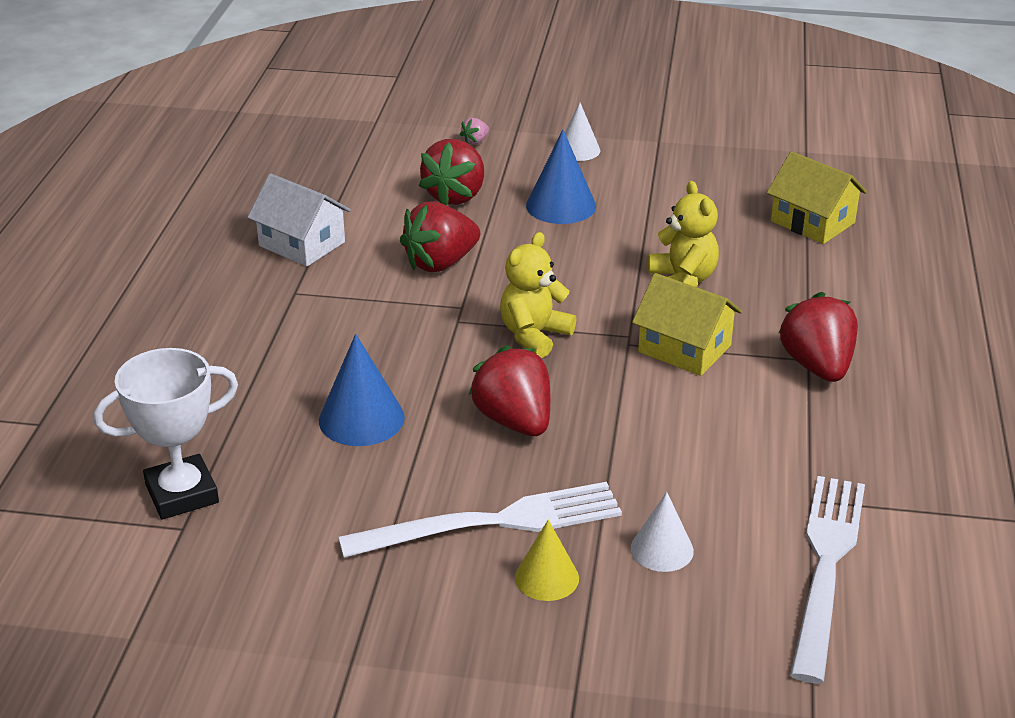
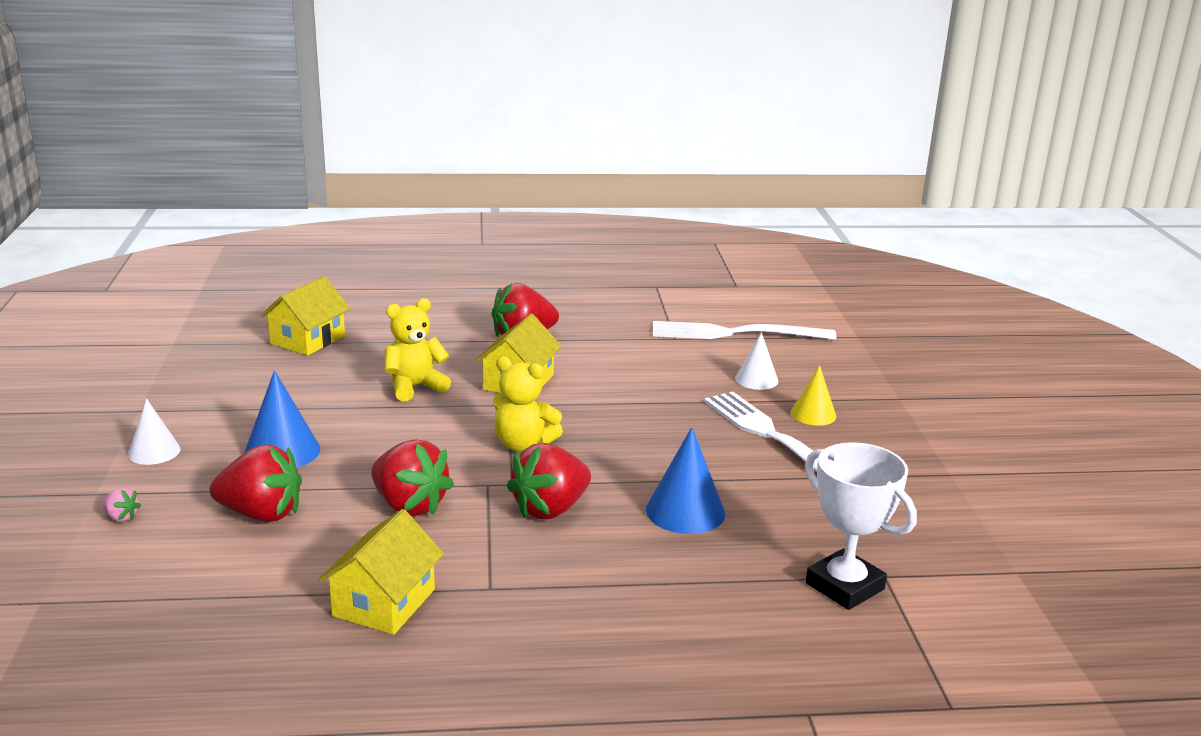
camera: 105 degrees left, 10 degrees down
(302, 244) = (384, 602): white house -> yellow house
(514, 421) = (649, 441): red strawberry -> red strawberry (550, 509)

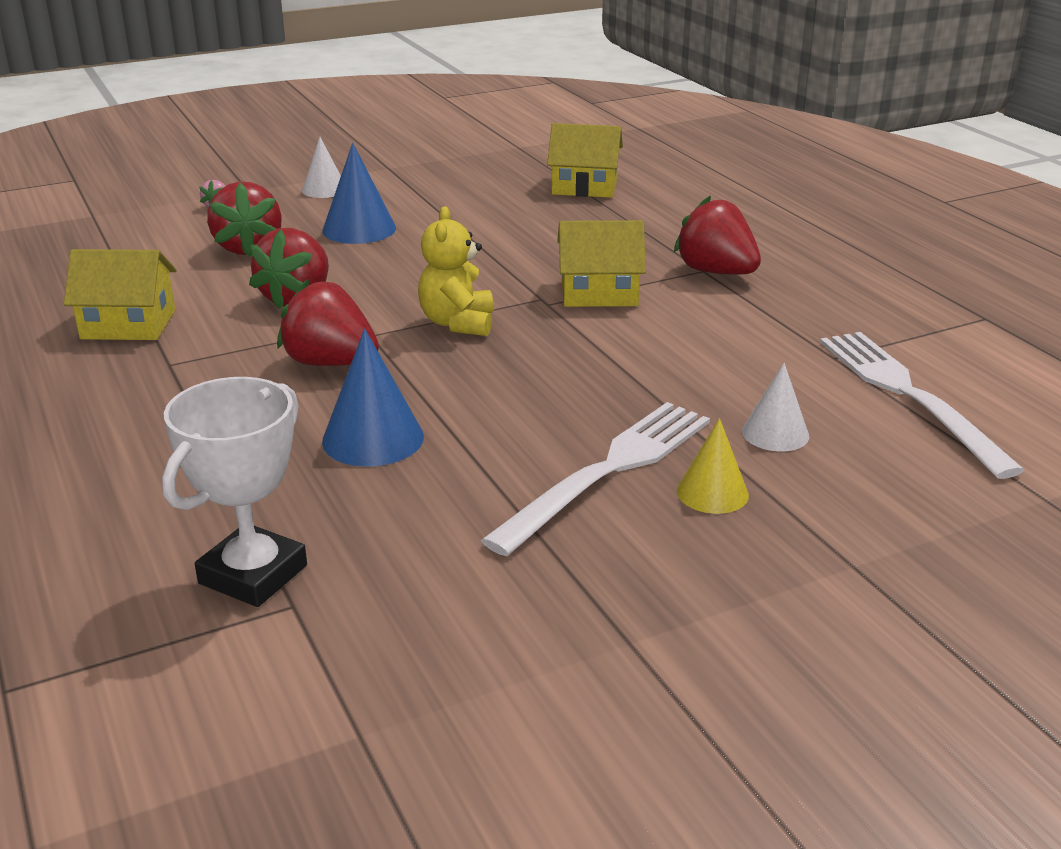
camera: 70 degrees right, 5 degrees up
(415, 387) = (534, 249): yellow teddy bear -> none

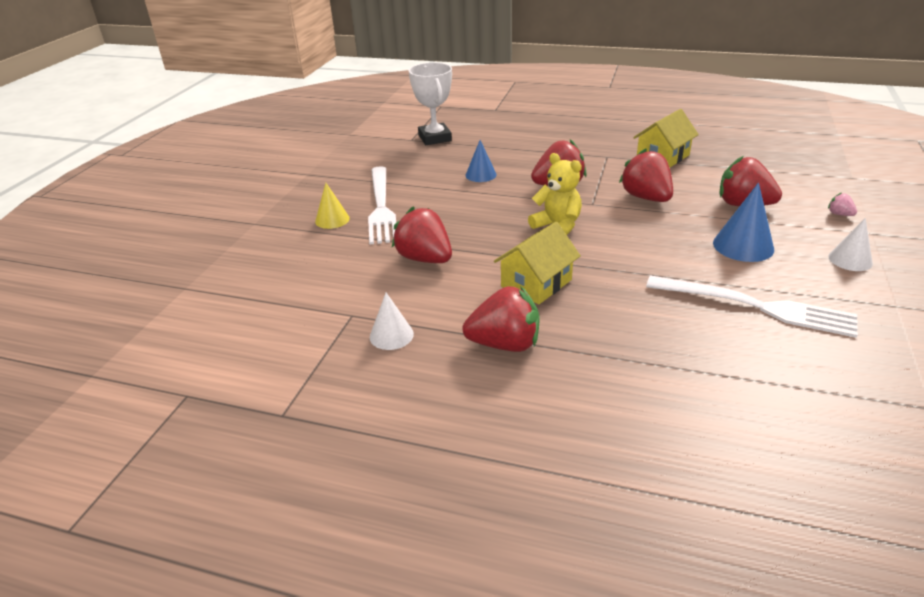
camera: 135 degrees right, 5 degrees up
(373, 438) = (481, 175): blue cone -> blue cone, size x0.66
(584, 187) = (756, 384): yellow house -> none
(668, 369) = (425, 259): none -> red strawberry
(775, 433) = (334, 254): white cone -> white cone (391, 335)
(908, 395) = (288, 311): white fork -> white fork (756, 306)

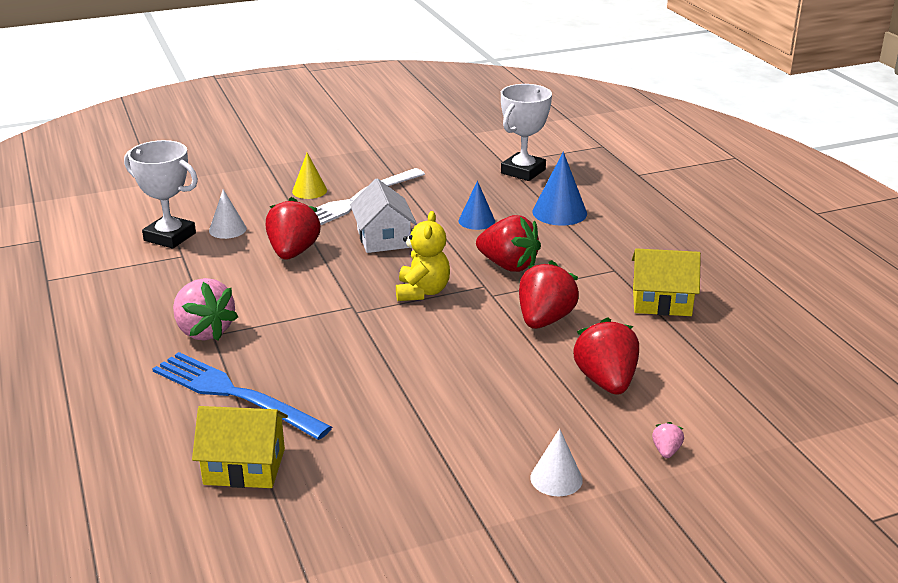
camera: 50 degrees right, 5 degrees down
(306, 311) = (170, 237): none -> white trophy
(391, 335) = (171, 281): white cone -> white cone (227, 229)
(457, 215) = (383, 238): none -> white house
(505, 344) = (204, 331): red strawberry -> pink strawberry
(536, 283) = (309, 314): yellow house -> yellow house (244, 467)
(628, 360) = (234, 394): none -> blue fork
(743, 246) = (507, 403): blue cone -> blue cone (559, 212)
(756, 306) = (390, 439): white fork -> none

